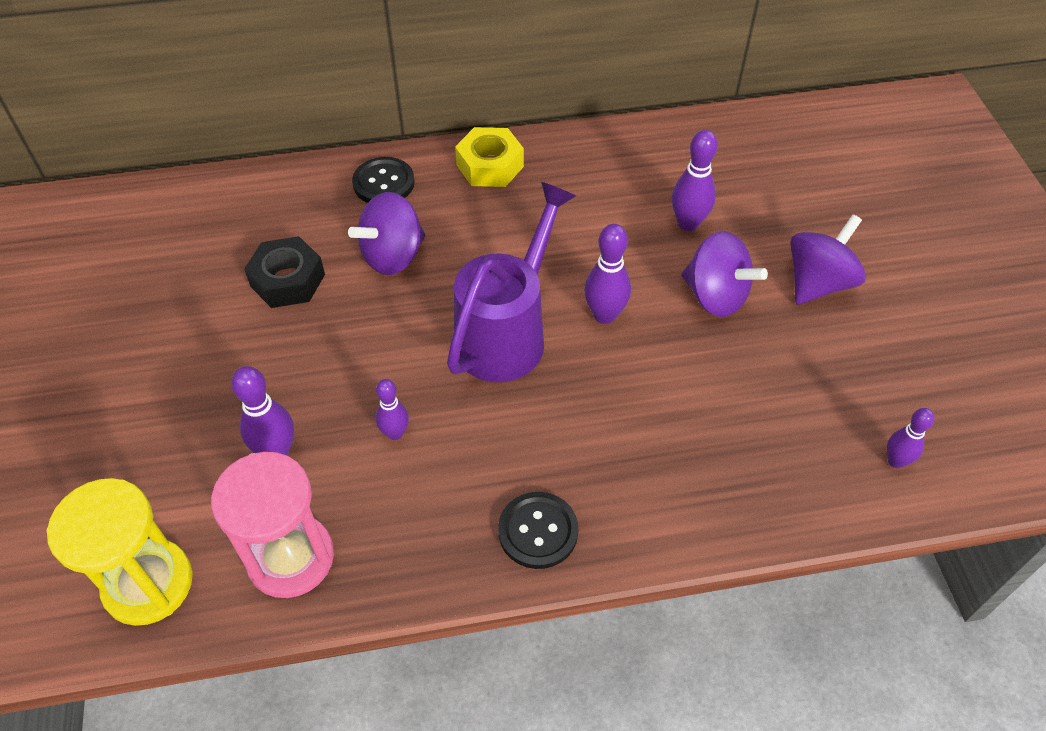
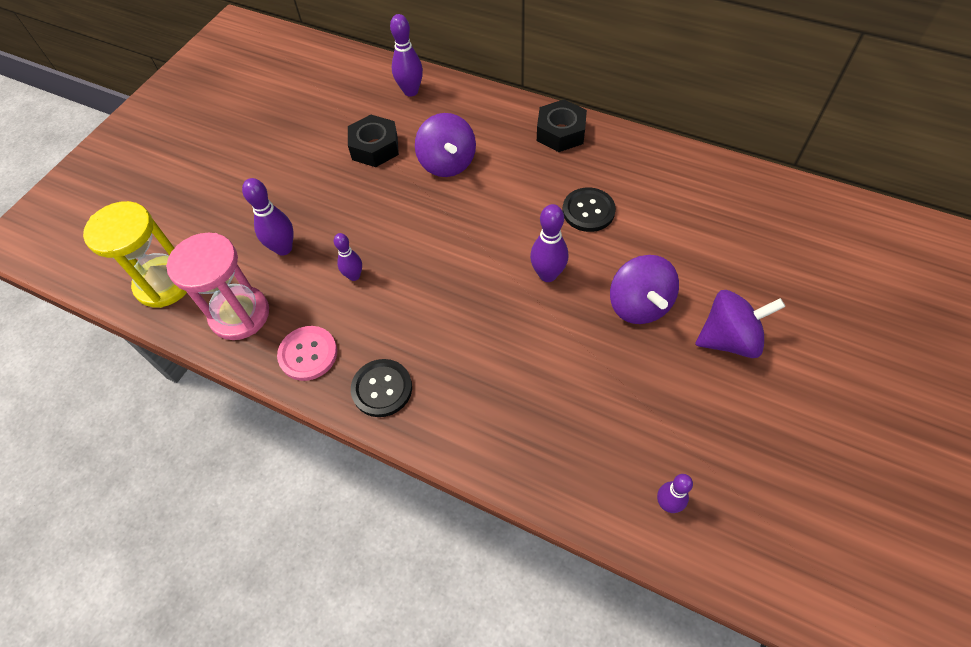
camera: 40 degrees right, 5 degrees up
(383, 183) = (482, 112): black button -> black button (588, 211)
(393, 256) = (447, 163): purple spinning top -> purple spinning top turned 105 degrees counterclockwise
(419, 548) = (308, 354): none -> pink button
(490, 165) = (560, 133): yellow nut -> black nut
(506, 334) = (473, 251): purple watering can -> none
(688, 223) = (666, 242): purple bowling pin -> purple bowling pin (411, 91)

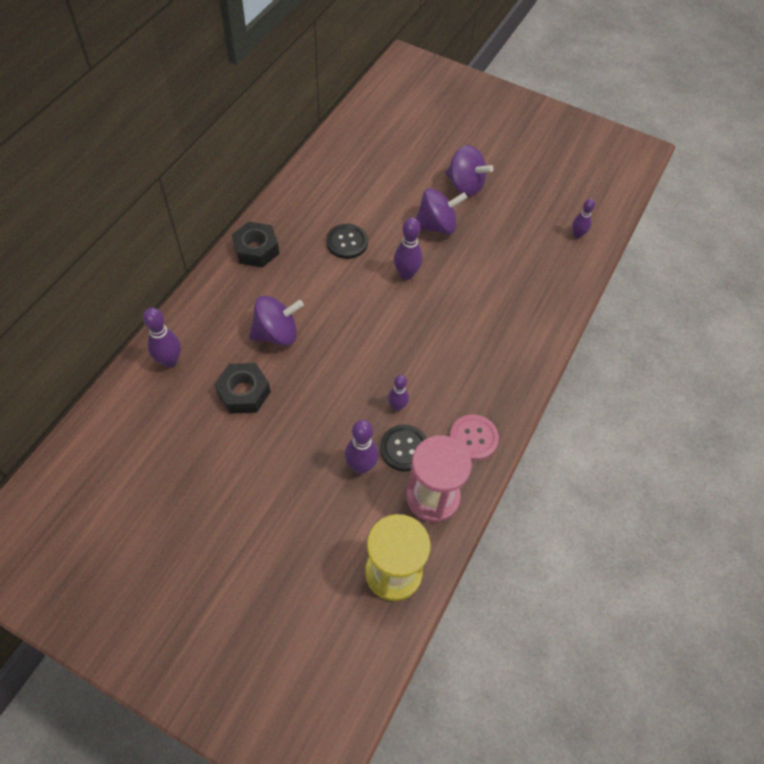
camera: 95 degrees left, 0 degrees up
(382, 389) = (504, 384): black button -> black button (404, 448)
(729, 339) = (465, 185): purple spinning top -> purple spinning top turned 135 degrees clockwise

